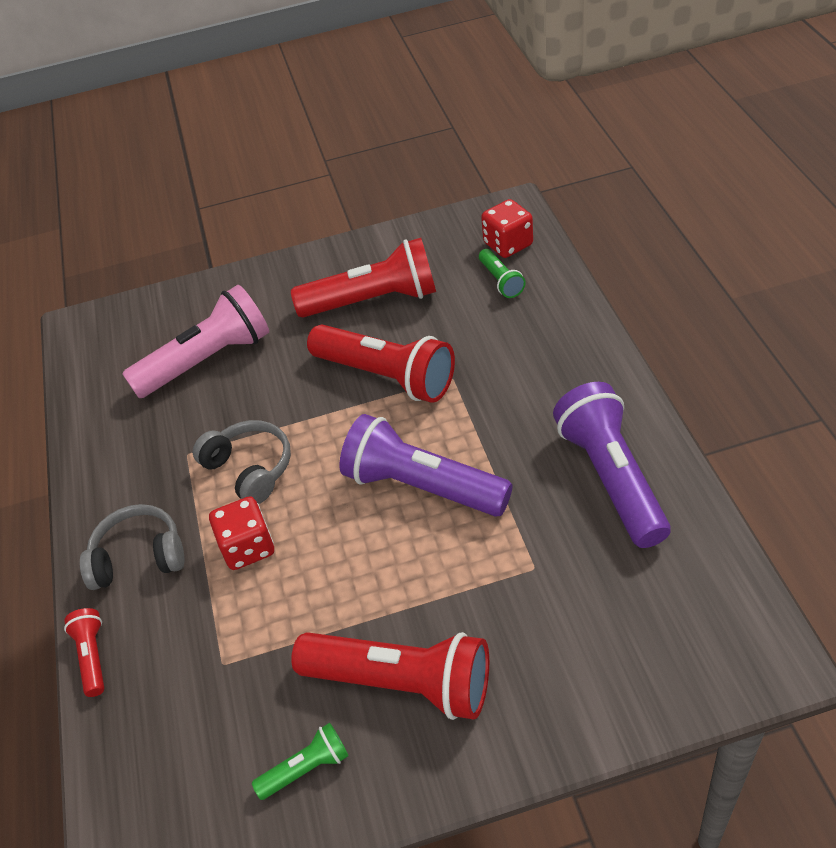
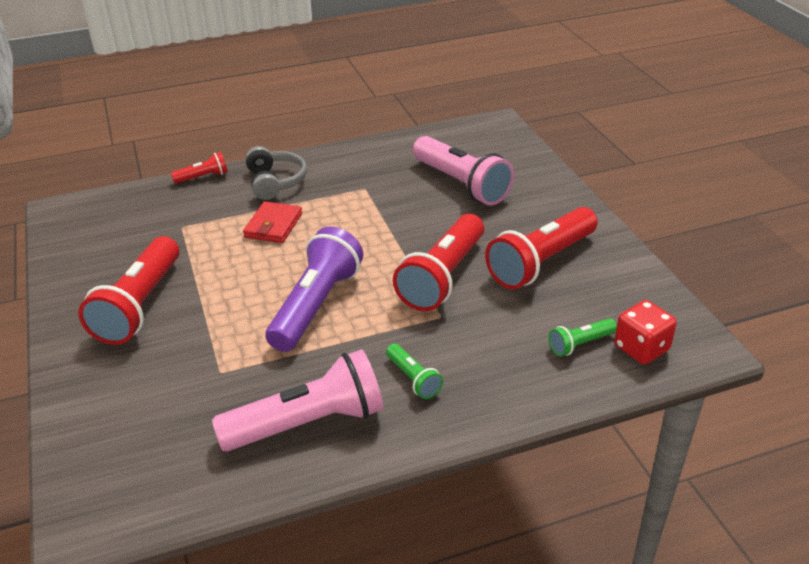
camera: 80 degrees right, 10 degrees down
(248, 547) = (273, 225): red dice -> red wallet
(249, 469) = (346, 217): grey headphones -> none
(306, 768) = (94, 269): green flashlight -> green flashlight (413, 379)
(373, 300) = (541, 262): red flashlight -> red flashlight turned 60 degrees clockwise
(611, 478) = (308, 423): purple flashlight -> pink flashlight

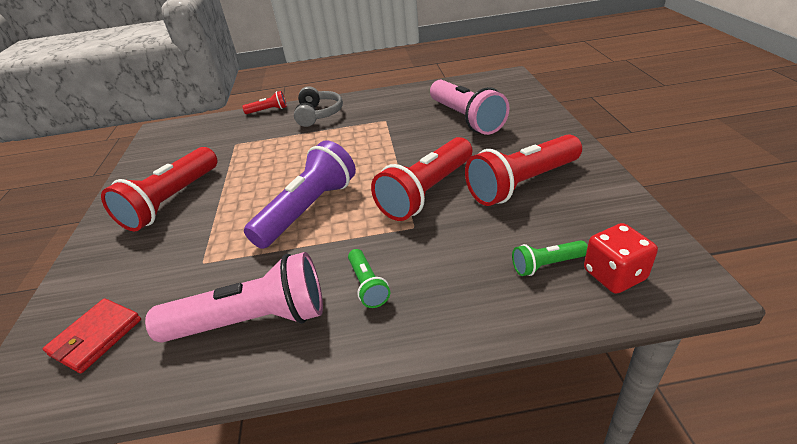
camera: 15 degrees right, 0 degrees up
(273, 225) = (303, 145): red wallet -> red wallet (96, 337)

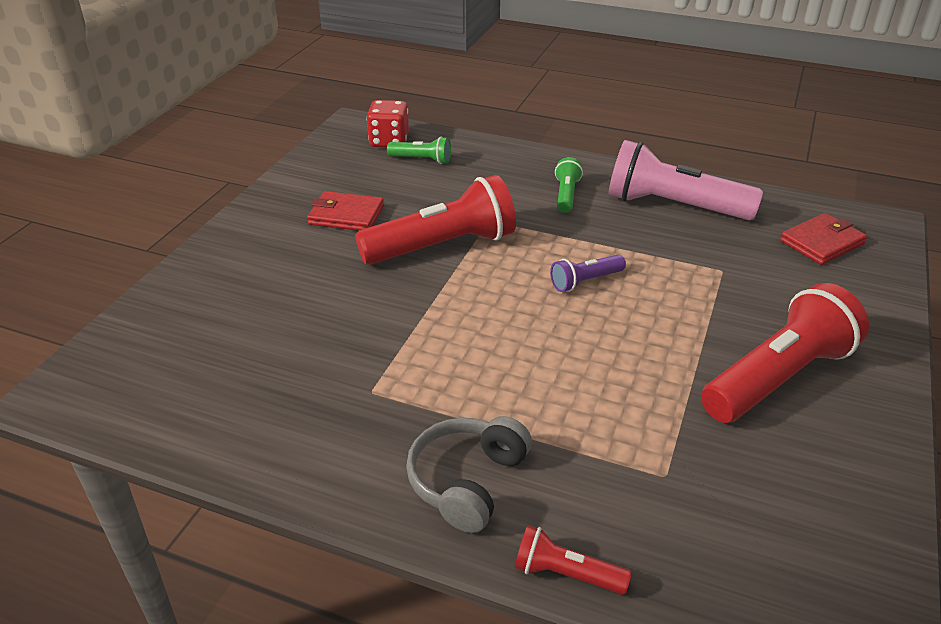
camera: 155 degrees left, 0 degrees up
(308, 209) = (585, 281): purple flashlight -> purple flashlight, size x0.48
(466, 119) = (266, 328): pink flashlight -> none
(522, 184) = (346, 215): red flashlight -> red wallet

